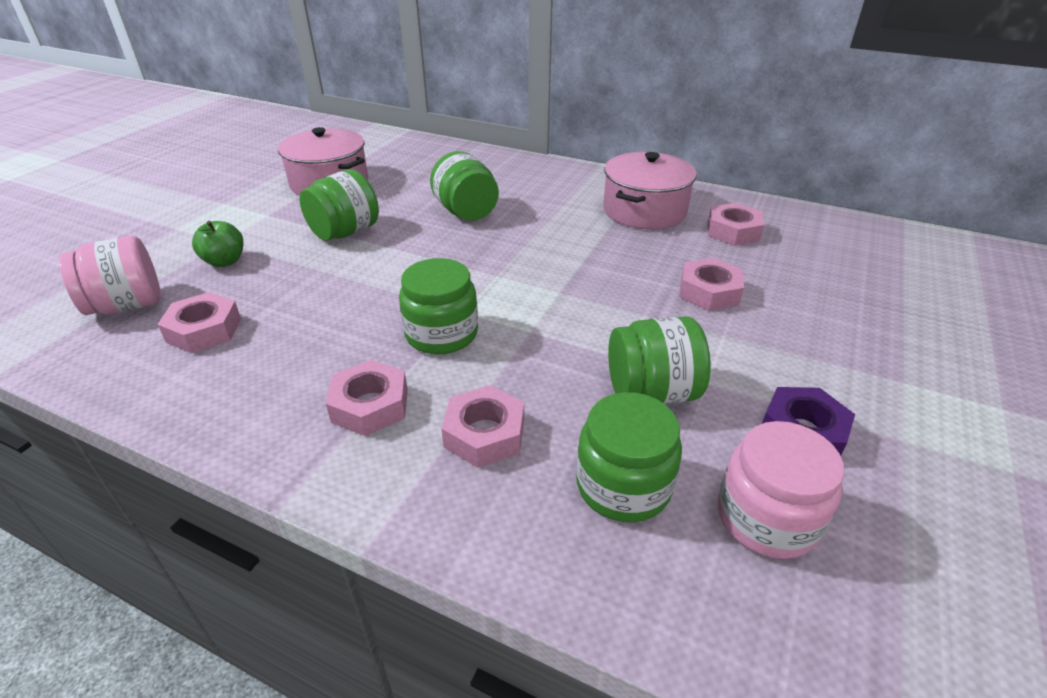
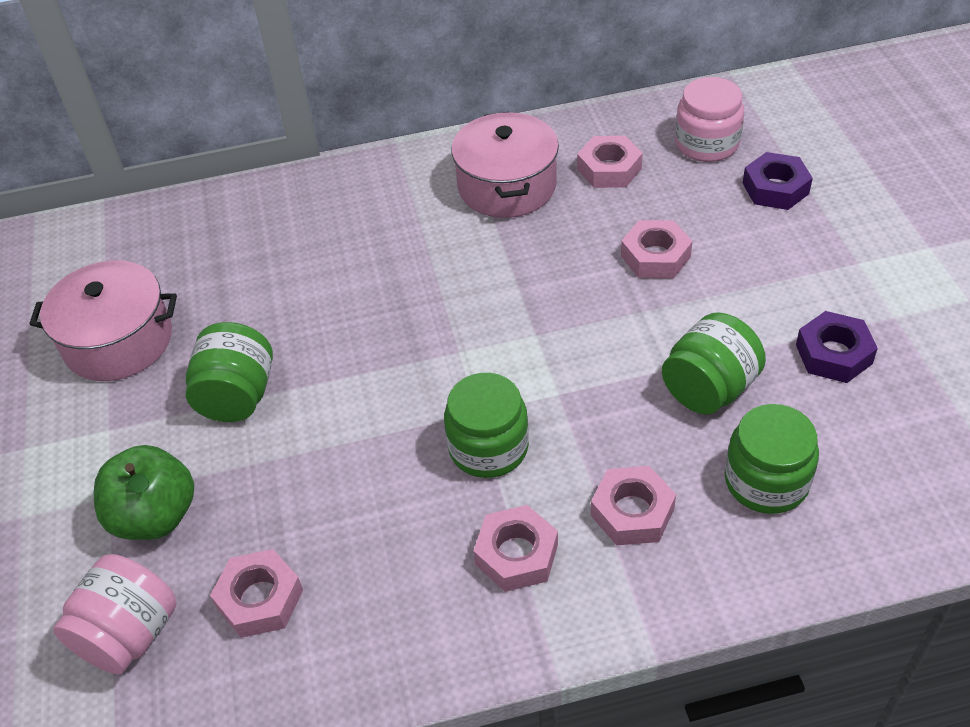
camera: 35 degrees left, 10 degrees up
(225, 261) = (155, 516): green apple -> green apple, size x1.56
(466, 212) = (334, 291): green jar -> none
(766, 518) = (868, 439): pink jar -> pink jar (706, 144)
(870, 298) = (775, 188): none -> purple nut

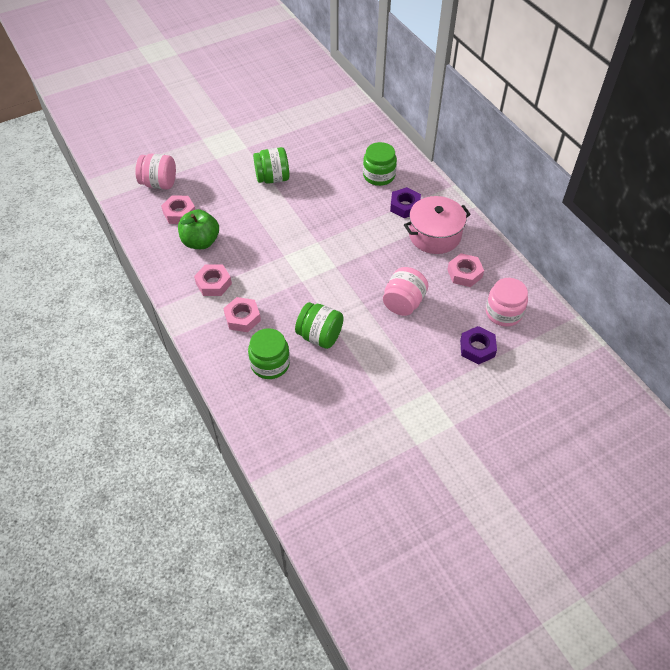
camera: 70 degrees right, 5 degrees up
(118, 341) = (292, 134): pink pot -> none
(155, 516) = (209, 173): green apple -> green apple (201, 242)
(488, 447) = (265, 263): green jar -> green jar (379, 175)
(655, 256) = (403, 303): pink nut -> pink jar
(833, 354) = (357, 384): purple nut -> purple nut (405, 206)

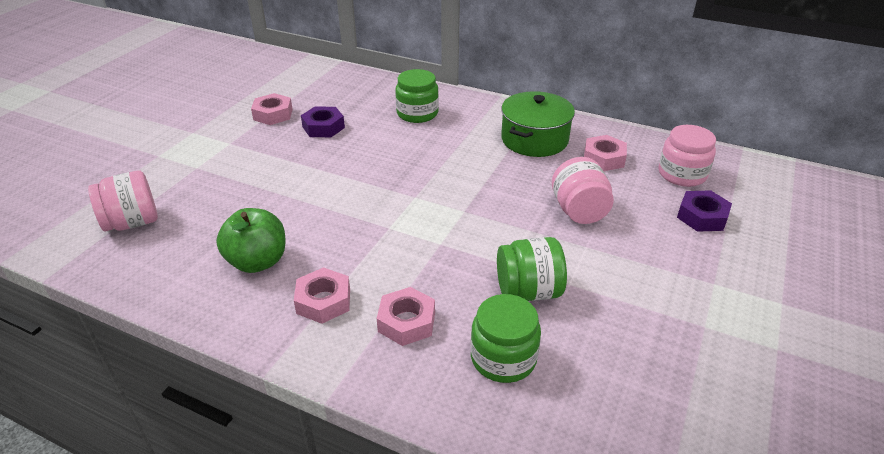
camera: 35 degrees left, 15 degrees down
(179, 213) = (194, 243): pink nut -> pink nut (273, 114)
(272, 178) = (294, 159): green jar -> none
(405, 206) = (475, 128): purple nut -> purple nut (323, 127)
(434, 235) = (534, 139): pink pot -> green pot

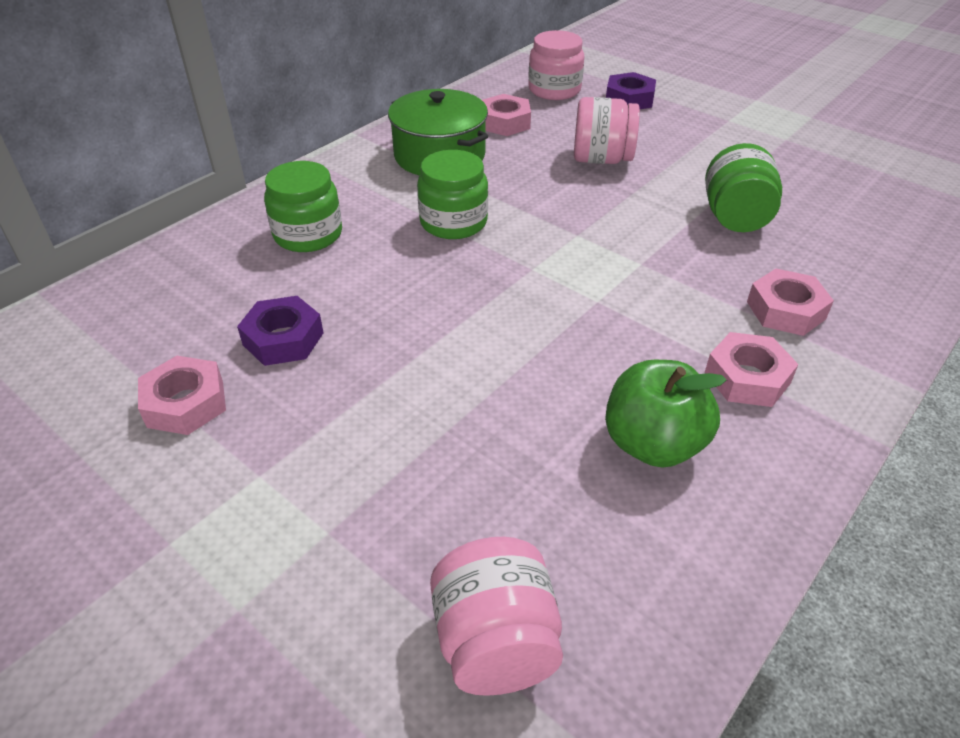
camera: 75 degrees left, 5 degrees up
(503, 358) = (838, 253): green jar -> green jar (453, 222)

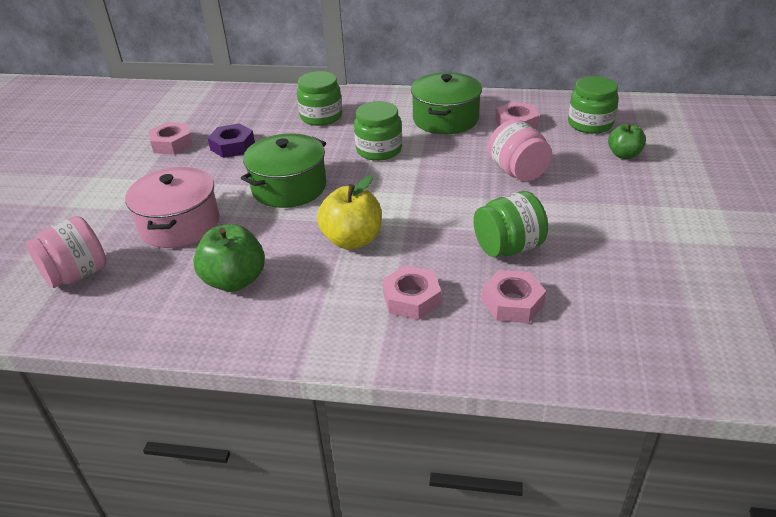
camera: 60 degrees right, 5 degrees down
(455, 463) = (179, 224): none -> pink pot
(464, 322) = (289, 187): none -> green pot
(554, 90) = (590, 124): pink jar -> green jar
(629, 99) = (624, 155): purple nut -> green apple
(638, 312) = (352, 240): none -> yellow apple
(747, 377) = (322, 300): pink nut -> pink nut (512, 303)

